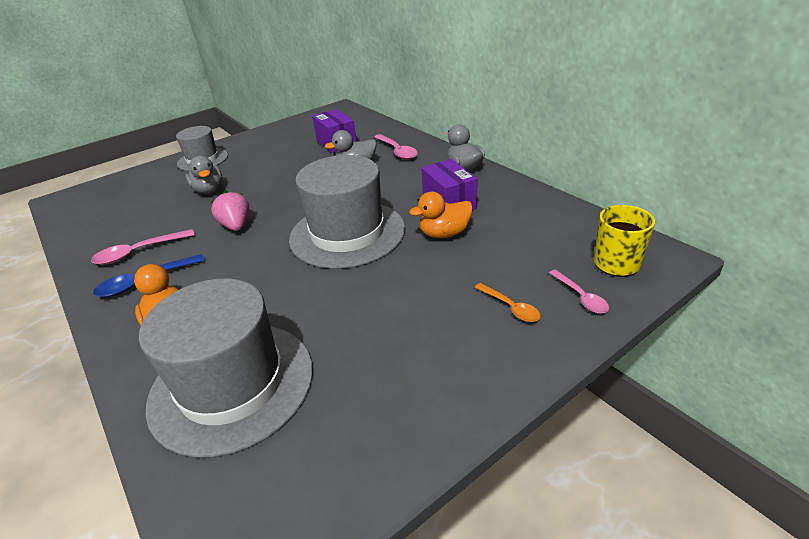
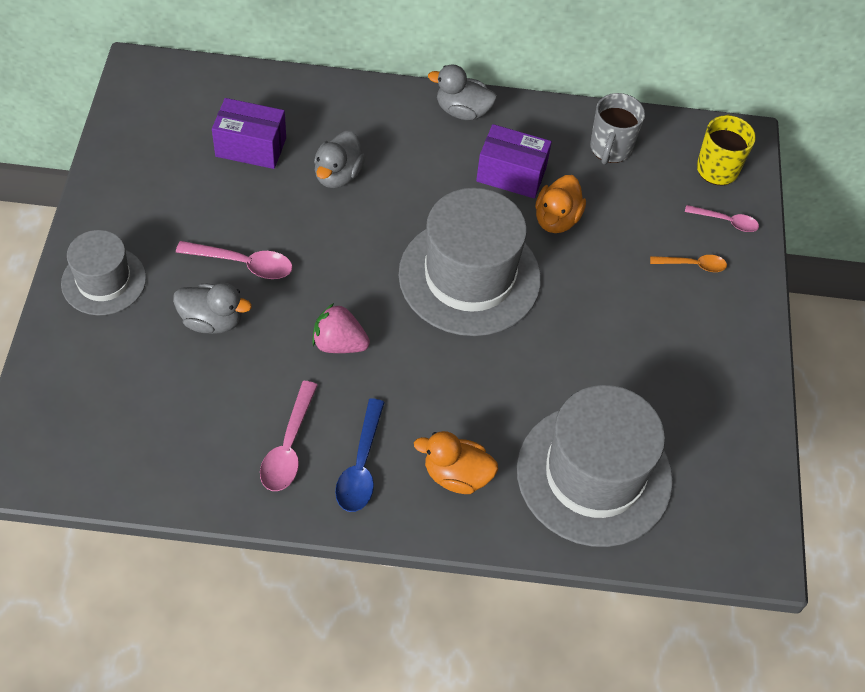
camera: 55 degrees left, 20 degrees up
(397, 151) = (352, 122): pink spoon -> pink spoon (243, 264)
(538, 218) = (610, 149): none -> grey mug

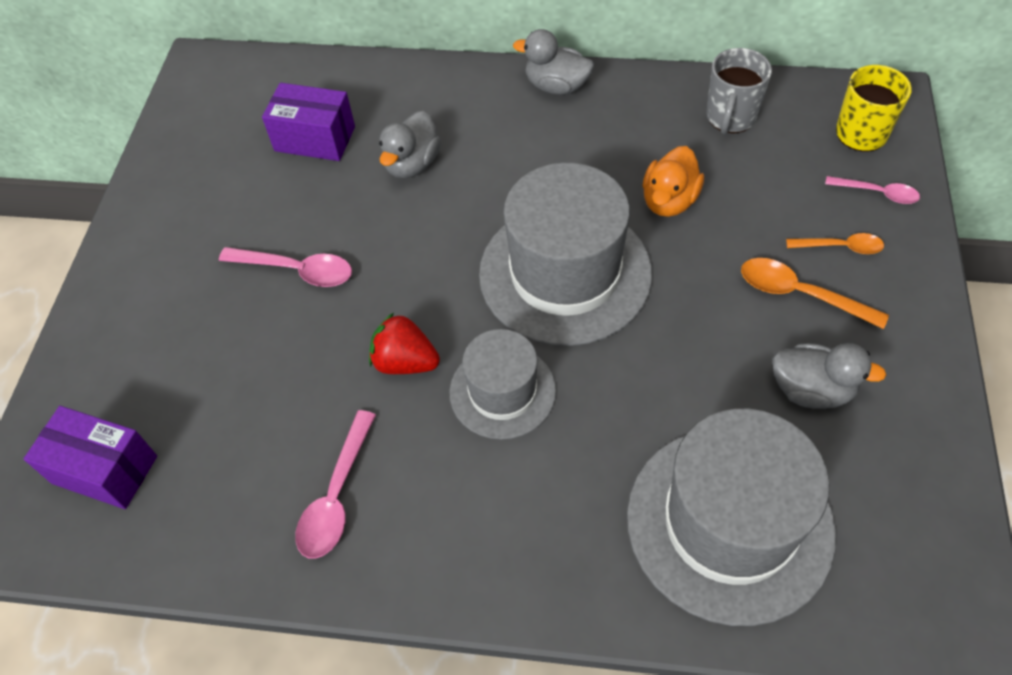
camera: 10 degrees right, 0 degrees up
(104, 281) = (134, 298): grey hat -> grey hat (502, 391)
(212, 321) = (255, 340): grey duck -> grey duck (811, 390)
(339, 344) = (405, 362): pink strawberry -> red strawberry
(361, 465) = (426, 519): blue spoon -> none
(456, 475) = (549, 529): orange duck -> none
(511, 174) = (614, 153): purple box -> purple box (105, 469)
(658, 302) = (800, 294): none -> orange spoon

